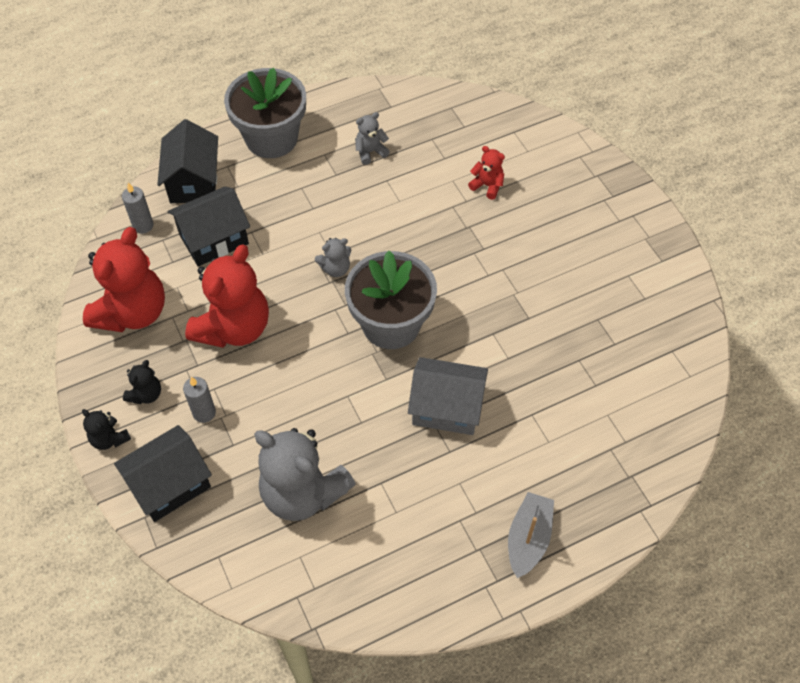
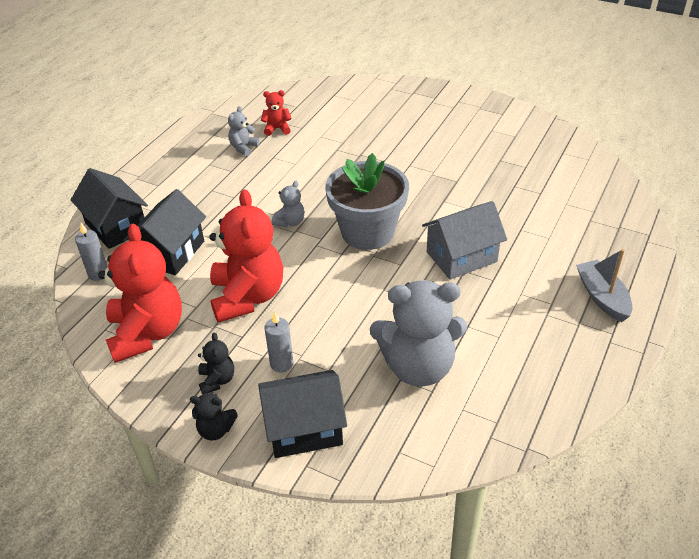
camera: 35 degrees left, 15 degrees down
(170, 484) = (304, 428): black house -> black house turned 60 degrees clockwise
(271, 138) = (156, 173): grey flower pot -> none
(487, 186) = (348, 128): red teddy bear -> red teddy bear (277, 129)

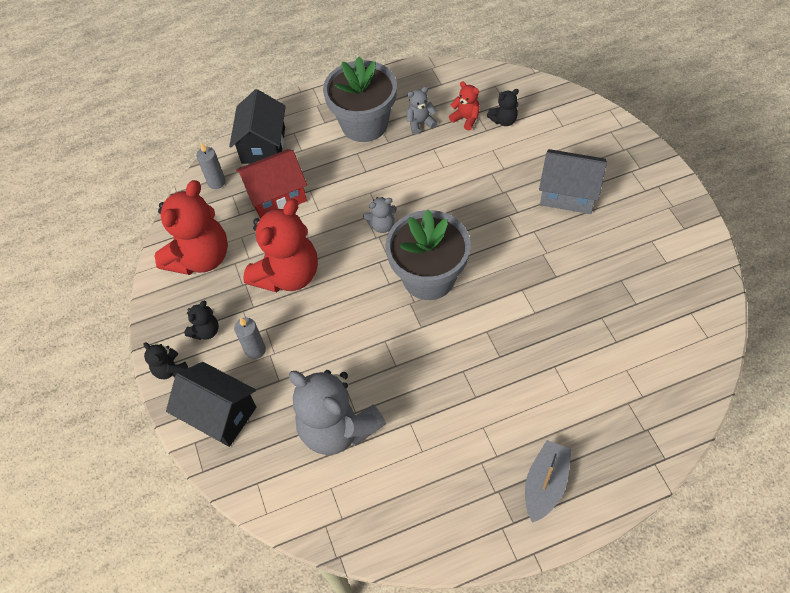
camera: 45 degrees right, 15 degrees up
(171, 252) = (276, 196): black house -> red house
(196, 170) = (364, 124): none -> grey flower pot
(308, 117) = (503, 120): none -> black teddy bear
(461, 257) = (475, 356): grey house -> grey house (568, 193)

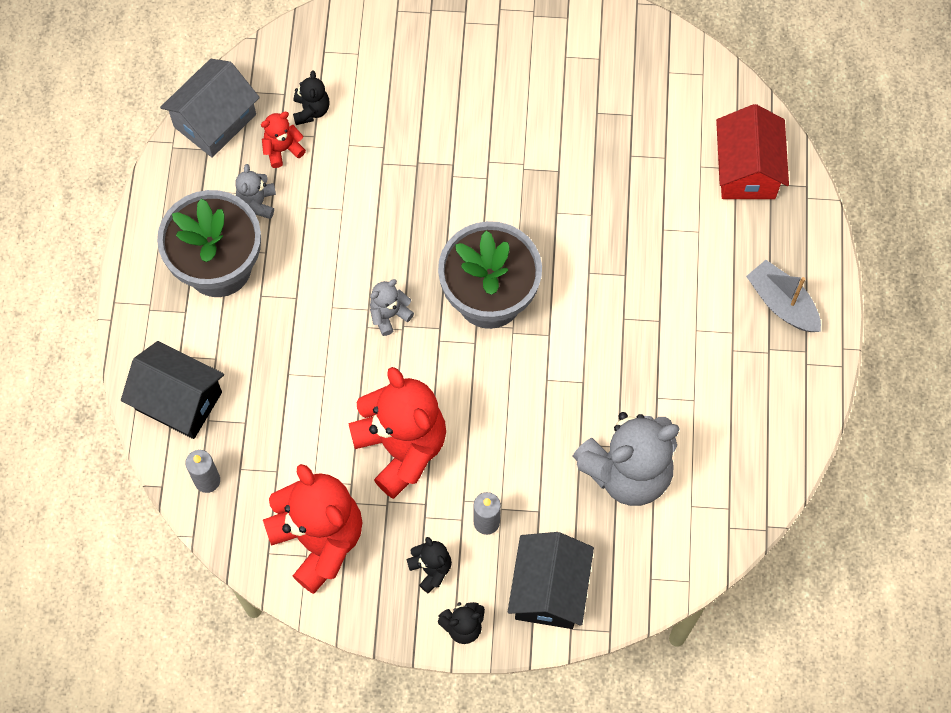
camera: 70 degrees left, 10 degrees up
(219, 414) = (549, 590): black house -> black house turned 45 degrees counterclockwise
(276, 196) = (273, 416): red house -> red house (747, 170)
(382, 225) = (389, 315): grey teddy bear -> grey teddy bear turned 135 degrees counterclockwise
(568, 193) = (458, 100): grey house -> grey house (215, 120)

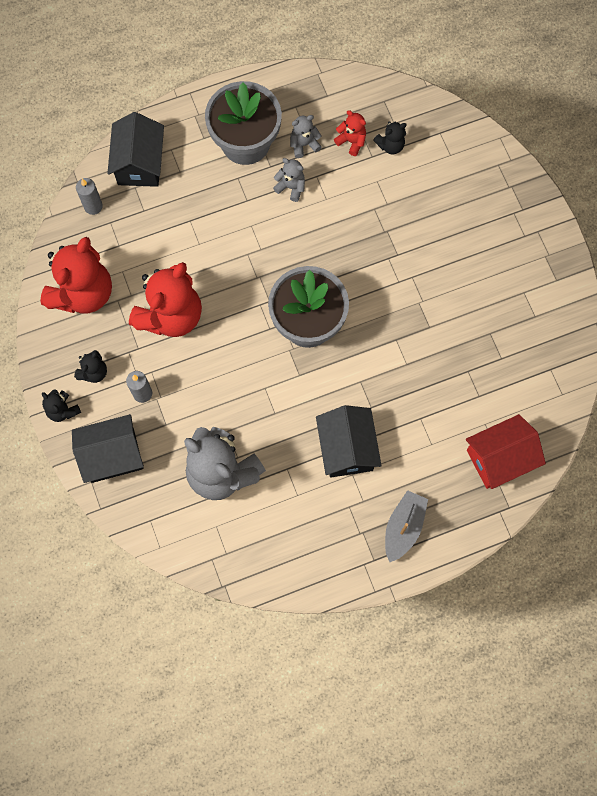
camera: 65 degrees right, 5 degrees up
(215, 120) = (351, 90): grey house -> none
(389, 315) = (263, 264): grey teddy bear -> grey teddy bear (291, 187)
(662, 322) = (347, 448): none -> black house

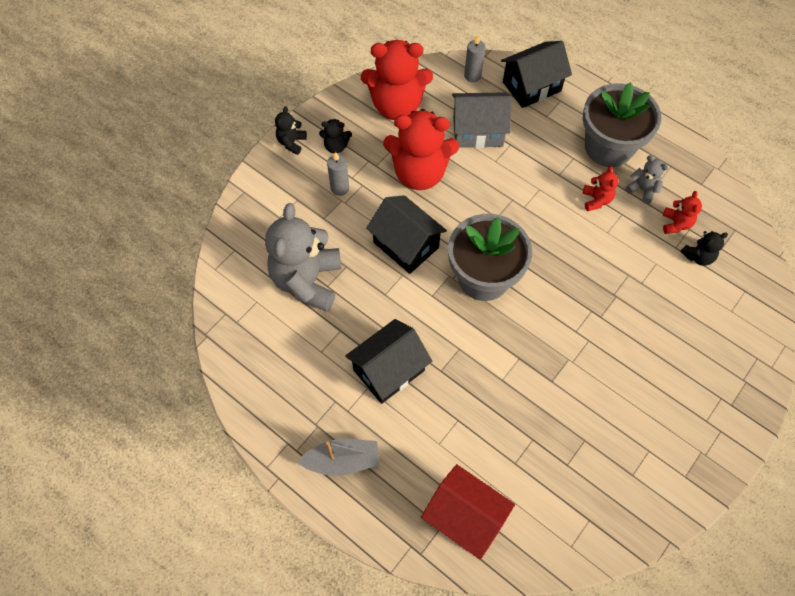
camera: 60 degrees right, 10 degrees down
(112, 455) = (274, 194): black house -> black house (406, 245)
(158, 239) = (478, 131): none -> grey house
(291, 187) = (596, 200): grey teddy bear -> red teddy bear
(390, 145) = (698, 256): black teddy bear -> black teddy bear turned 60 degrees counterclockwise

